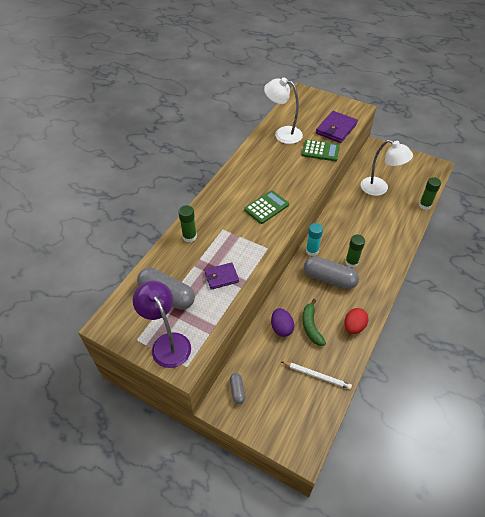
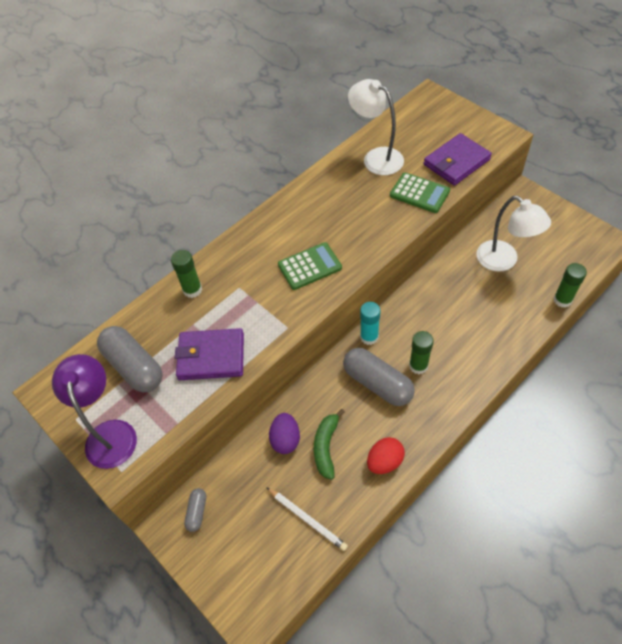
camera: 20 degrees right, 5 degrees up
(221, 277) = (211, 356): purple wallet -> purple wallet, size x1.59

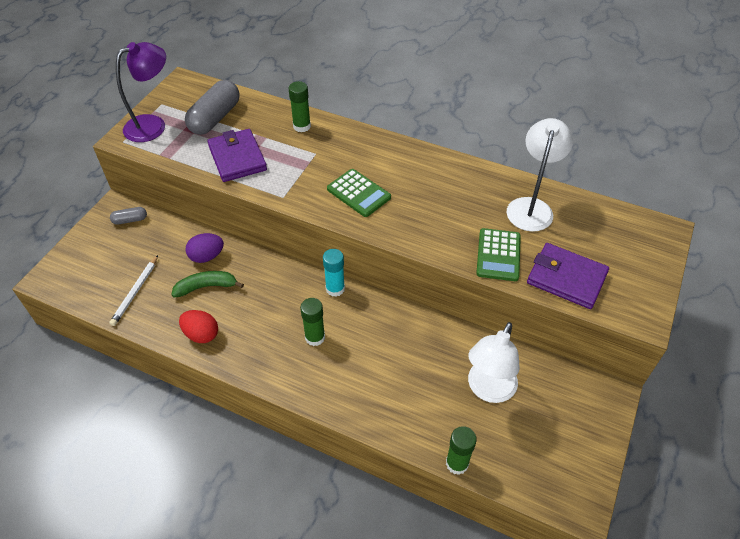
camera: 65 degrees right, 5 degrees down
(377, 383) = (284, 308): grey capsule -> none

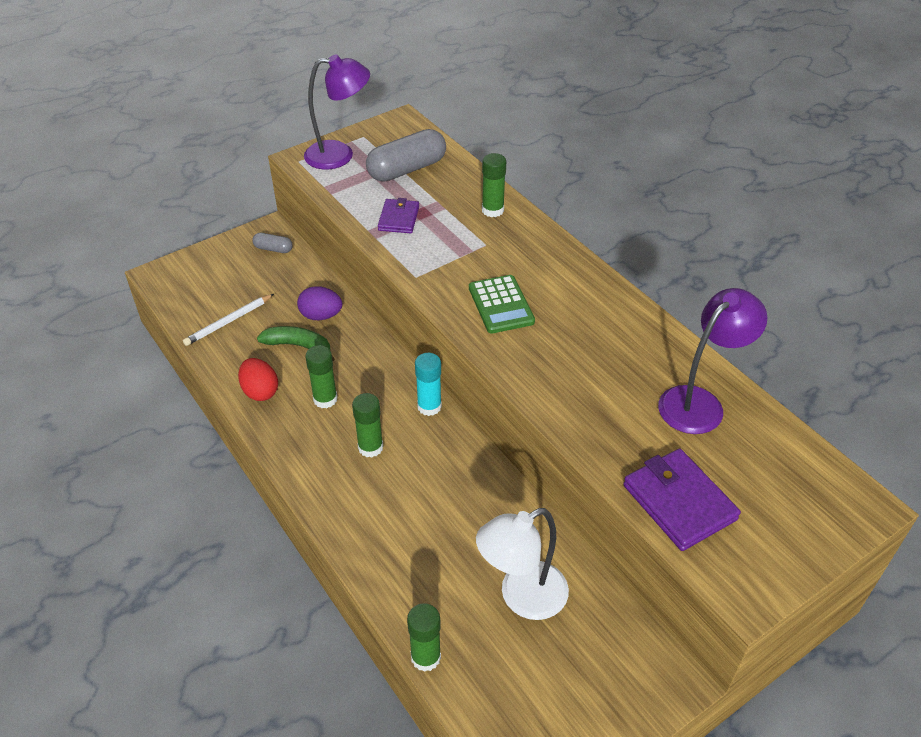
camera: 30 degrees right, 5 degrees down
(237, 158) = (398, 218): purple wallet -> purple wallet, size x0.63
(256, 317) = (325, 399): none -> green glue stick
(498, 255) = (613, 439): green calculator -> none
(531, 207) = (699, 402): white lamp -> purple lamp

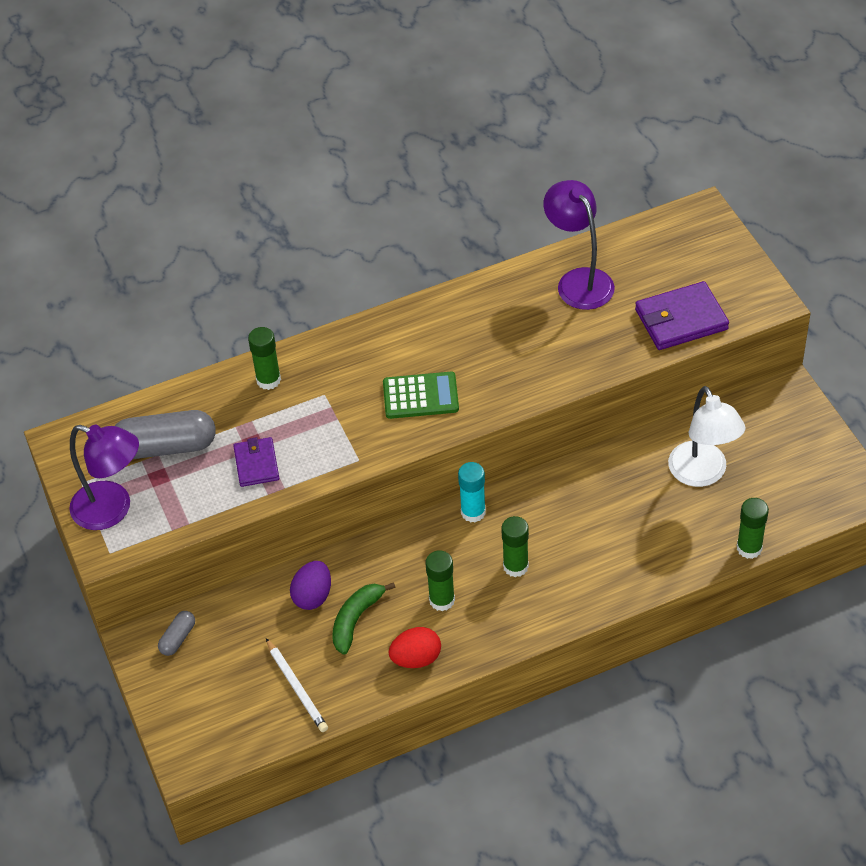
camera: 75 degrees left, 5 degrees up
(339, 155) = (112, 510): purple lamp -> purple lamp turned 105 degrees clockwise
(398, 218) = (256, 464): purple wallet -> purple wallet turned 60 degrees clockwise
(407, 169) = (166, 447): grey capsule -> grey capsule turned 75 degrees counterclockwise

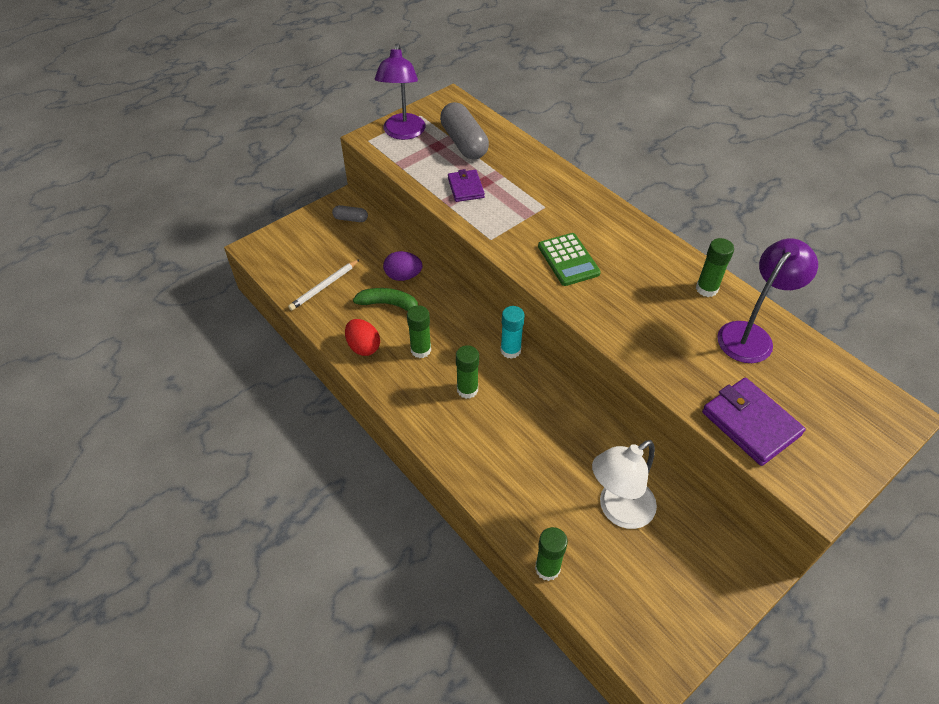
camera: 70 degrees right, 0 degrees up
(256, 464) = (465, 188): purple wallet -> purple wallet turned 75 degrees counterclockwise
(268, 380) = (545, 176): green glue stick -> green glue stick (706, 289)

